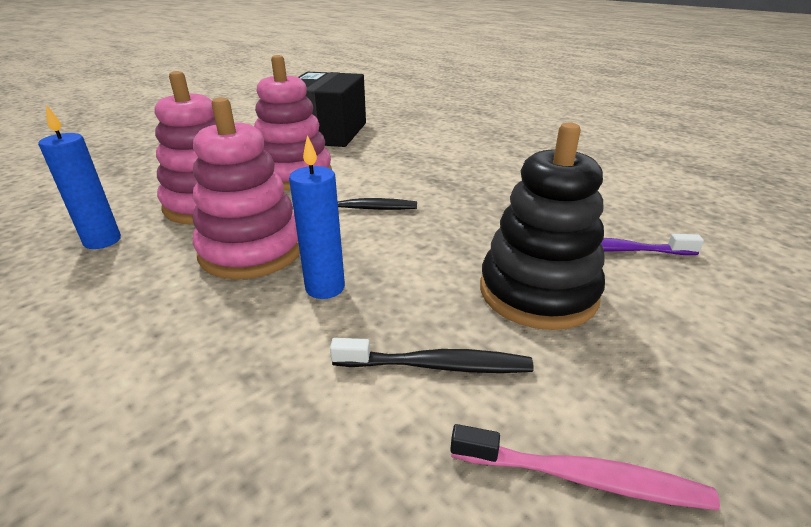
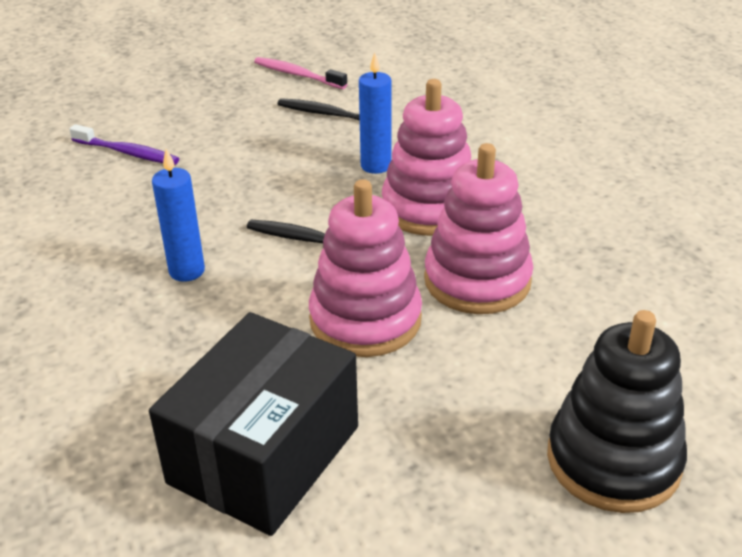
camera: 160 degrees left, 5 degrees up
(102, 241) = (577, 247): blue candle -> blue candle (187, 271)
(538, 292) = (228, 137): black stacking toy -> black stacking toy (613, 460)

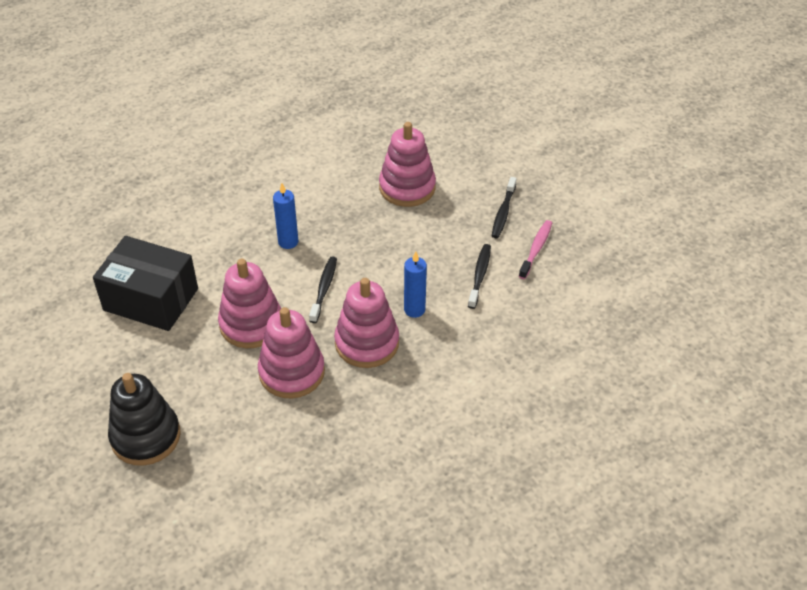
camera: 80 degrees right, 10 degrees up
(127, 153) = (407, 187): purple toothbrush -> pink stacking toy
(221, 88) = (503, 212): none -> black toothbrush

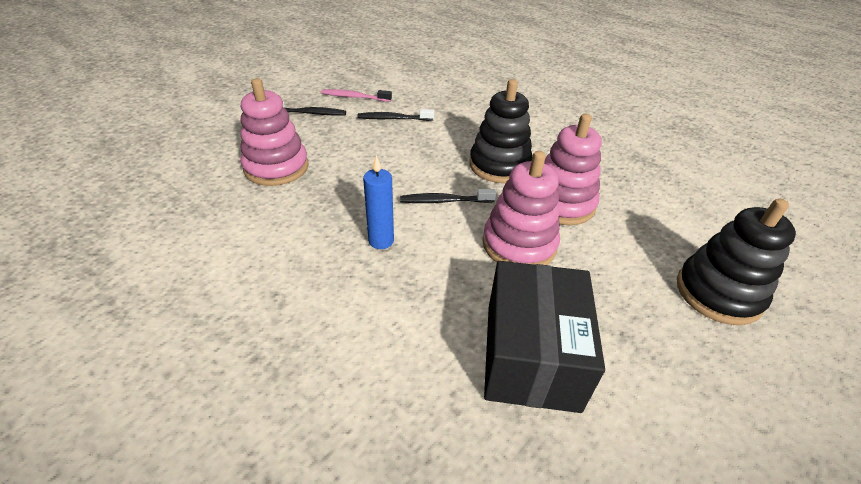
camera: 105 degrees left, 5 degrees down
(367, 343) = (499, 165): pink stacking toy -> black stacking toy
(414, 310) = (447, 145): blue candle -> none

